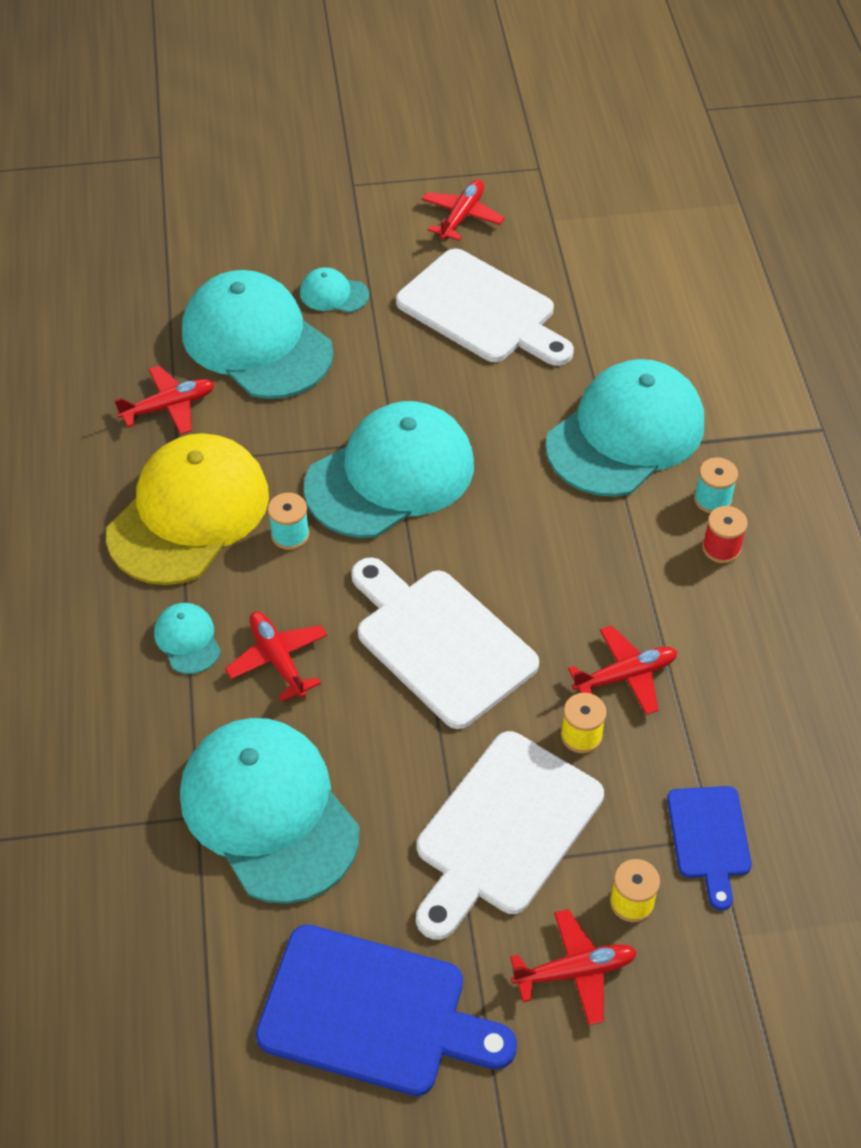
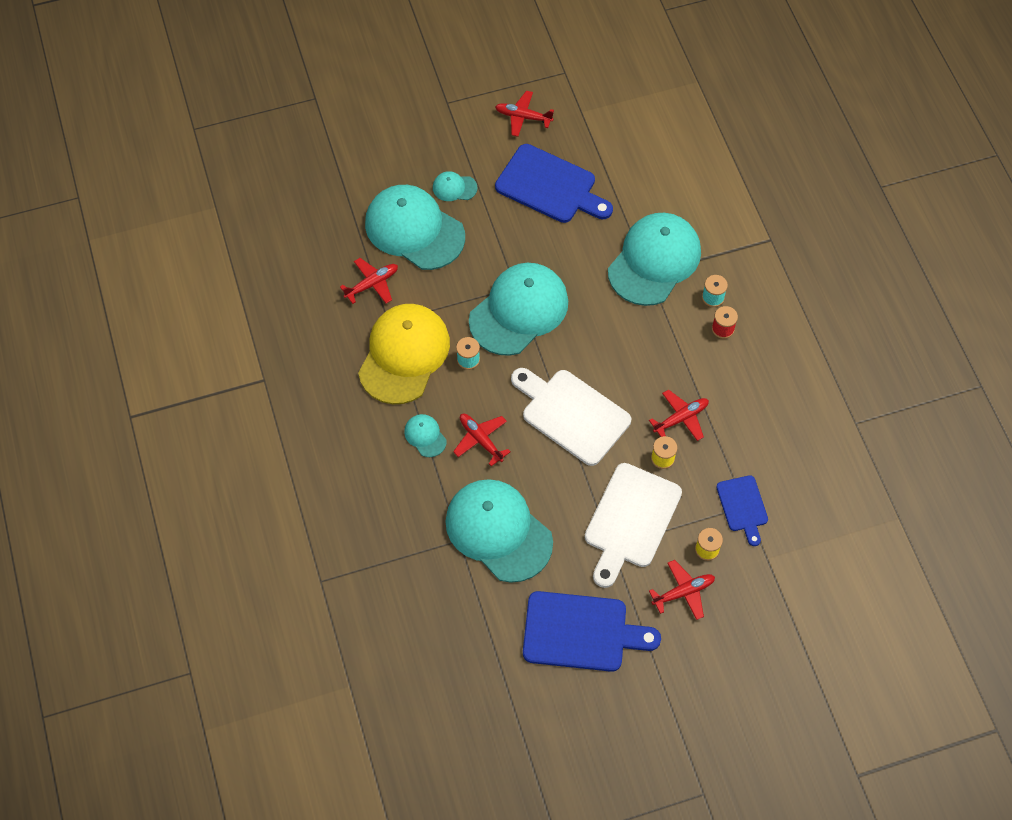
camera: 10 degrees left, 10 degrees up
(462, 216) = (523, 117): red plane -> red plane turned 90 degrees counterclockwise
(482, 310) = (550, 186): white cutting board -> blue cutting board

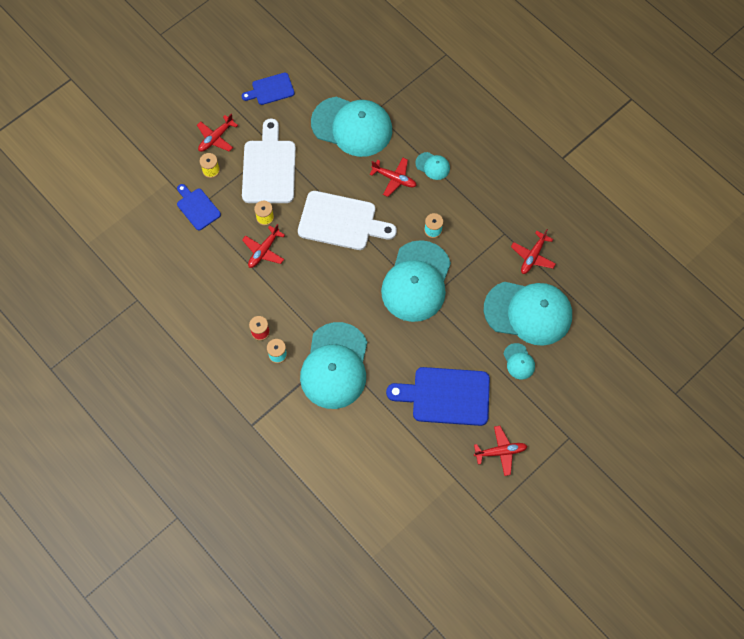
camera: 155 degrees right, 5 degrees up
(404, 355) = (479, 214): yellow cap -> none
(454, 188) = (519, 361): turquoise cap -> turquoise cap turned 90 degrees clockwise
(581, 632) = (271, 89): blue cutting board -> blue cutting board, size x0.56

